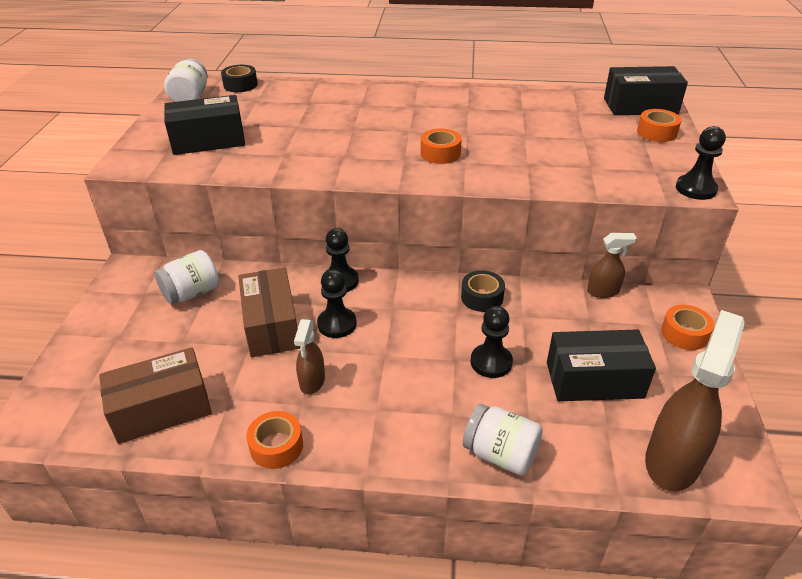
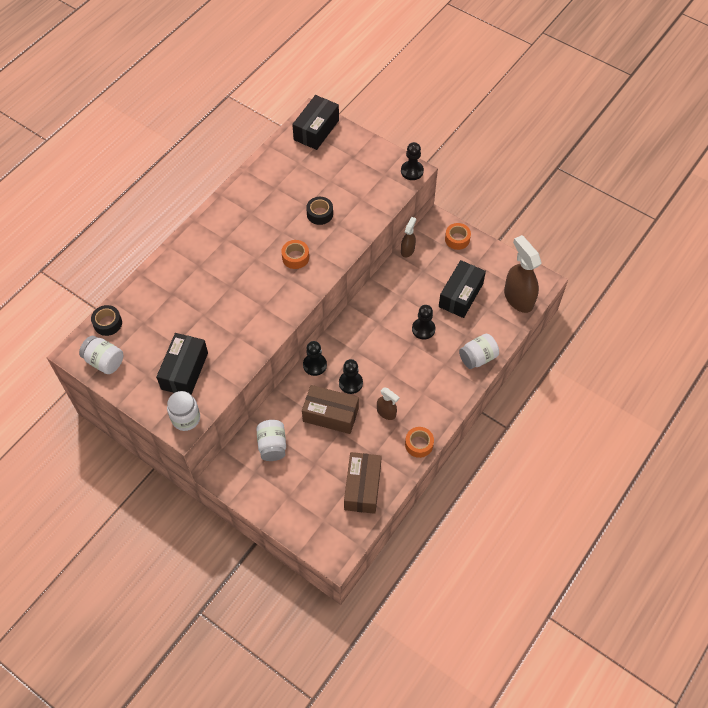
camera: 60 degrees left, 20 degrees up
(139, 162) = (186, 418): none -> white jar
(482, 297) = (375, 305): black tape -> black tape (320, 214)
(656, 132) = (350, 145): orange tape -> none

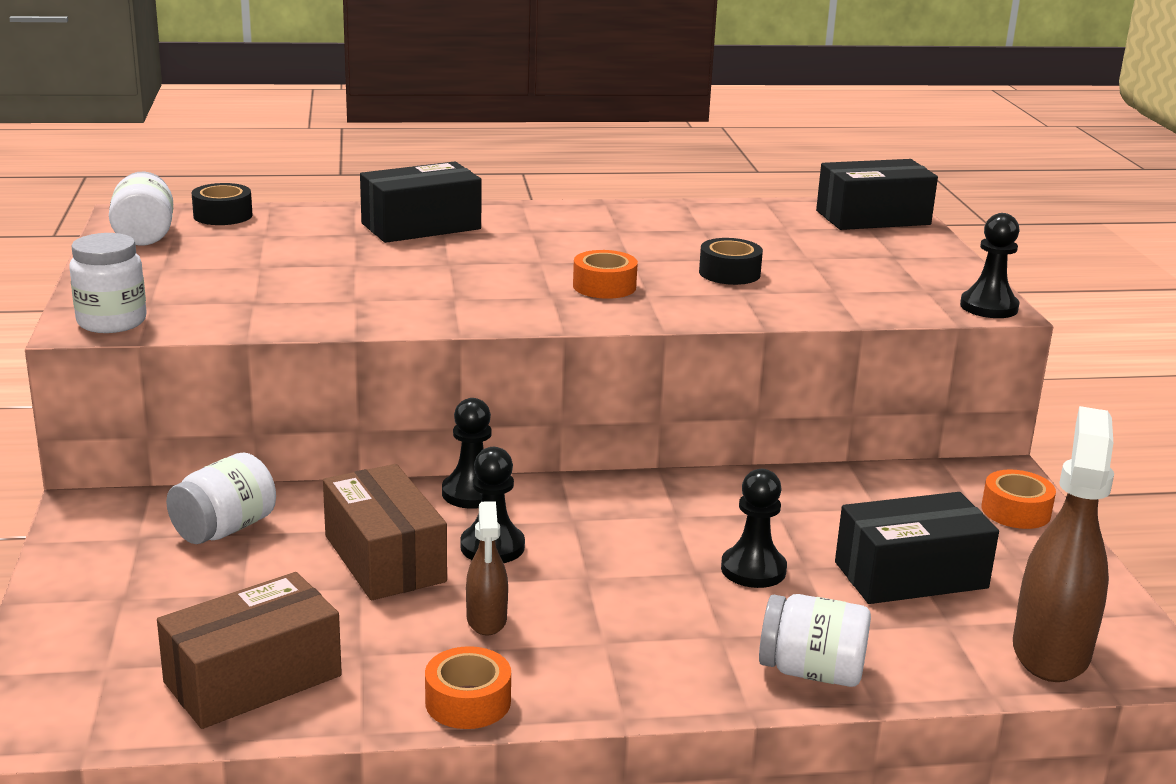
camera: 45 degrees right, 35 degrees down
(184, 371) = (215, 289): black box -> black box (421, 226)
(407, 250) = (883, 472): brown spray bottle -> none

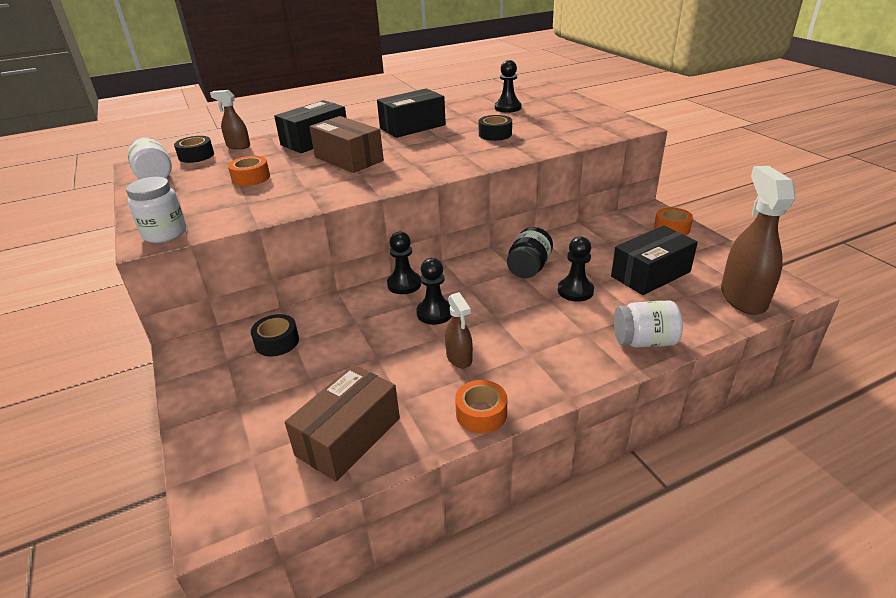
camera: 15 degrees left, 10 degrees up
(224, 529) = (277, 342): white jar -> black tape
(295, 212) = (238, 146): none -> brown spray bottle
(384, 558) = (380, 336): brown box -> brown box (348, 159)
(604, 286) = (438, 154): orange tape -> orange tape (251, 178)
(699, 516) = (529, 268): none -> black jar
(873, 218) = (539, 94): black box -> black box (412, 127)
(989, 307) = (631, 127): black pawn -> black pawn (508, 108)

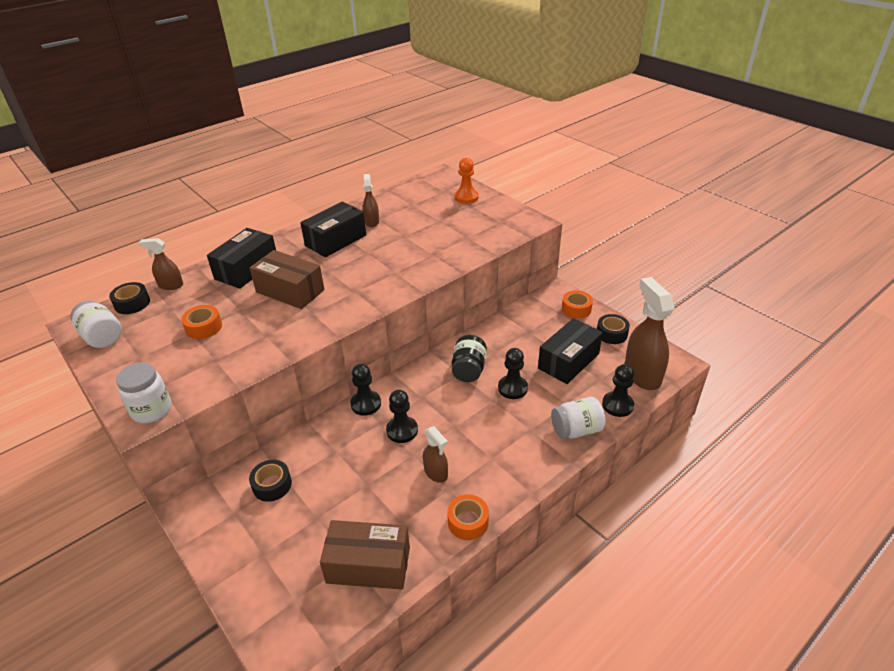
camera: 15 degrees left, 5 degrees up
(348, 436) = (368, 565): brown box -> brown box turned 75 degrees clockwise
(455, 116) = (372, 222): none -> brown spray bottle
(495, 134) = (416, 243): black tape -> black tape (611, 334)
(508, 108) = (417, 206): black pawn -> black pawn (617, 405)
(563, 105) = (466, 197): none -> orange pawn

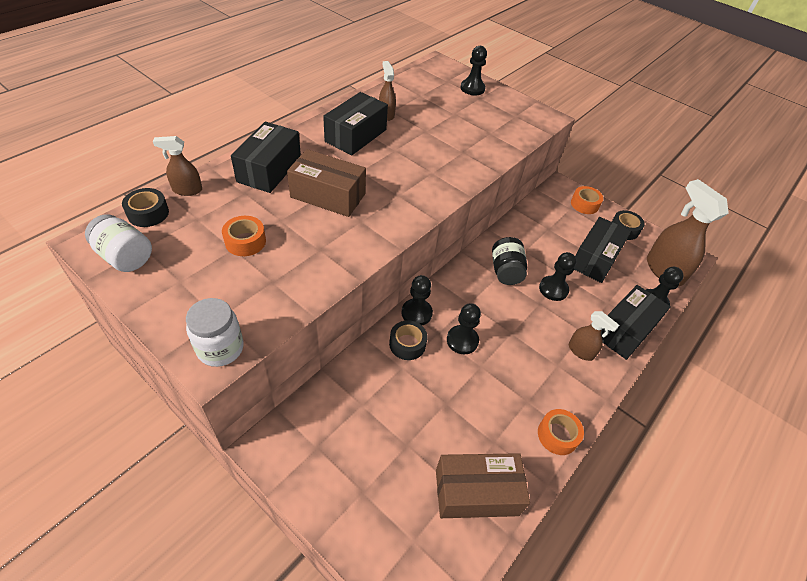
camera: 15 degrees left, 10 degrees up
(272, 485) = (348, 411): black tape -> black tape (407, 344)
(436, 473) = (510, 385): brown spray bottle -> brown spray bottle (581, 351)
(466, 197) = (472, 88): orange pawn -> black pawn
(576, 430) = (625, 330): white jar -> black box

